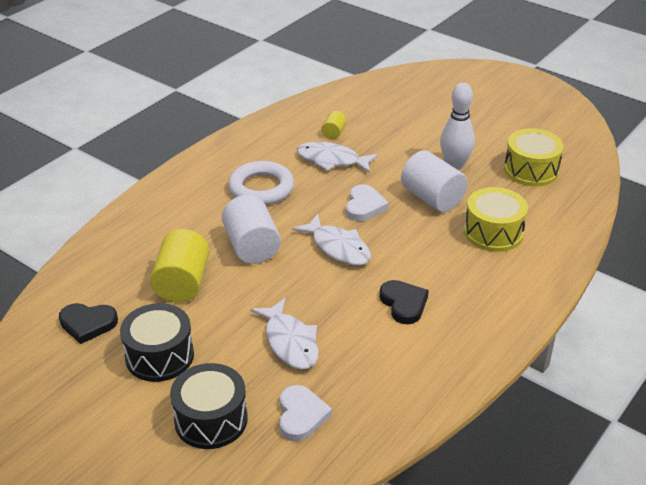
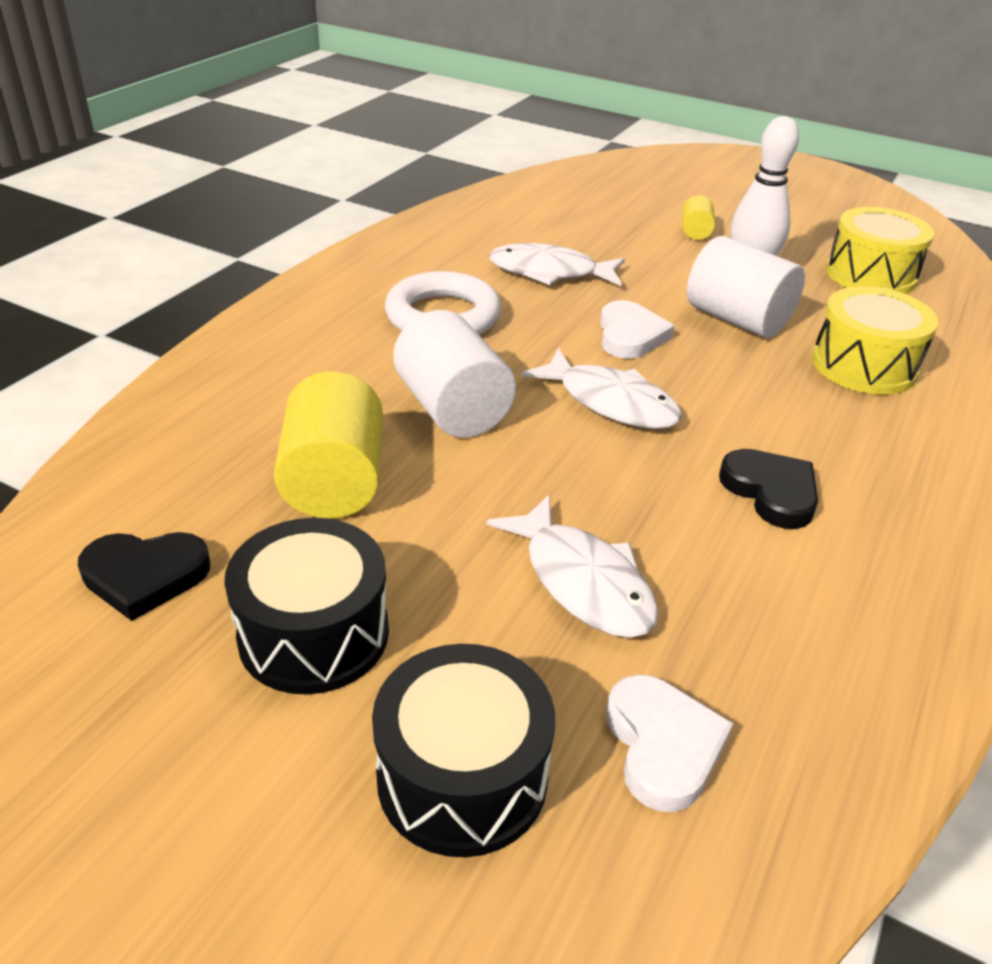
camera: 10 degrees left, 0 degrees up
(334, 133) = (538, 235): yellow cylinder -> yellow cylinder (695, 232)

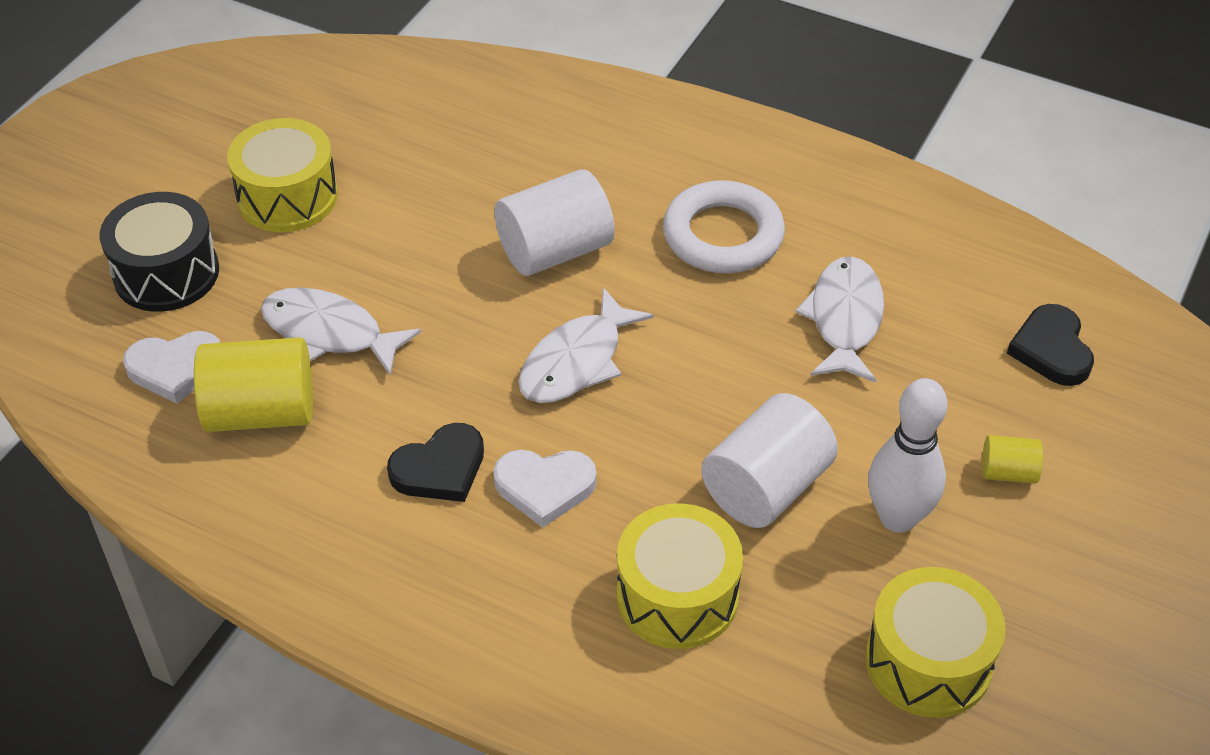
camera: 90 degrees right, 10 degrees up
(145, 576) = (346, 112): black heart -> black heart (1051, 349)
(314, 634) = (287, 197): black drum -> yellow drum
(334, 481) = (448, 188): yellow cylinder -> yellow cylinder (261, 412)
(582, 581) = (330, 333): white fish -> white fish turned 60 degrees clockwise
(630, 335) = (710, 384): white heart -> white heart (544, 487)

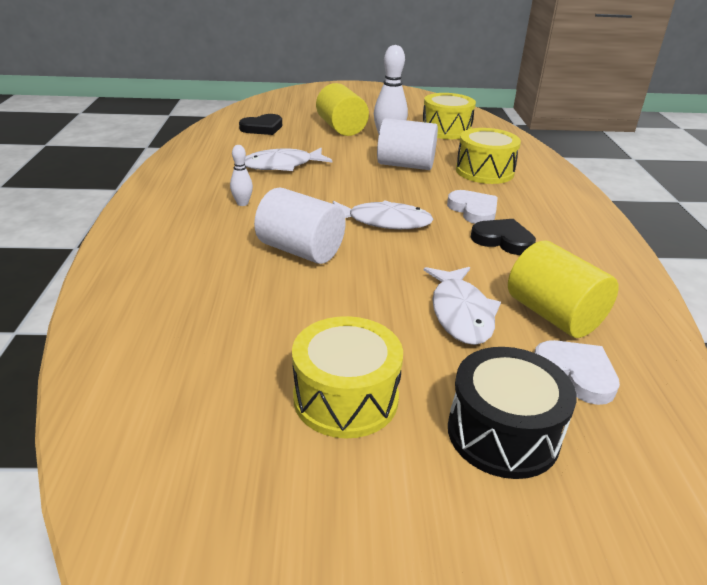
camera: 120 degrees left, 15 degrees down
(723, 235) = (242, 203): white ring -> white bowling pin
(1008, 472) = (341, 128): yellow cylinder -> yellow cylinder, size x2.03

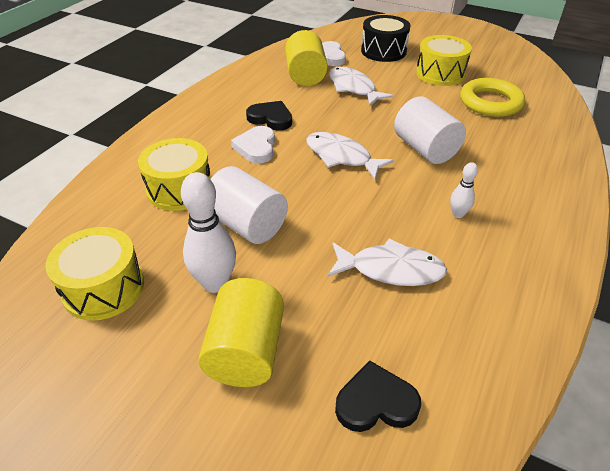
camera: 150 degrees left, 10 degrees up
(230, 350) = (490, 102): none -> yellow ring
(460, 313) = (353, 88): white fish -> white fish turned 60 degrees counterclockwise
(503, 240) = (271, 118): black heart -> black heart turned 150 degrees clockwise

